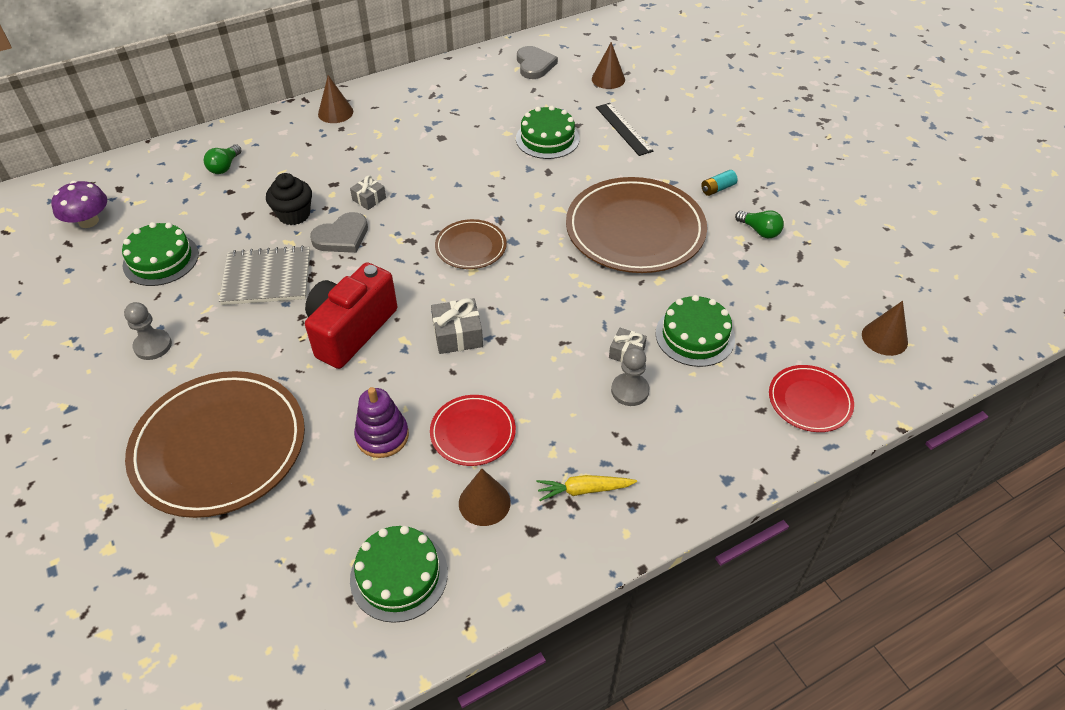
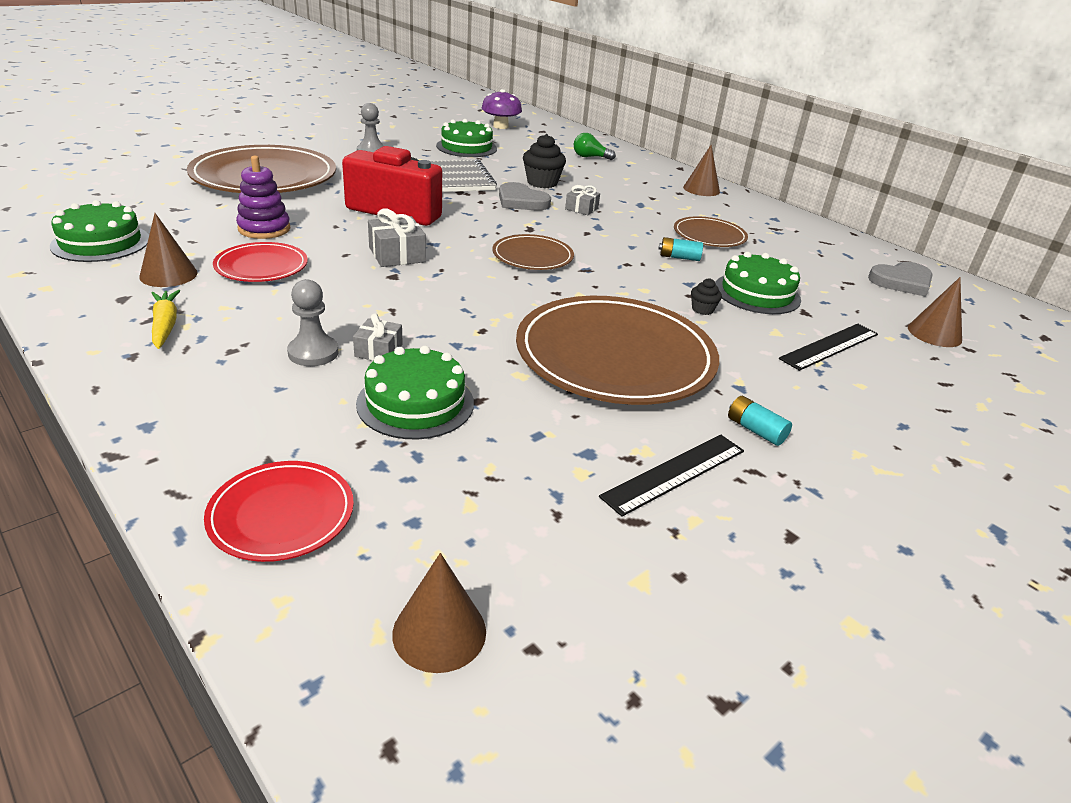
camera: 75 degrees right, 15 degrees down
(442, 135) = (709, 235): none -> brown plate
(482, 162) = (679, 257): none -> turquoise battery
(571, 172) = (702, 309): none -> black cupcake
(759, 231) = (675, 473): green light bulb -> black ruler

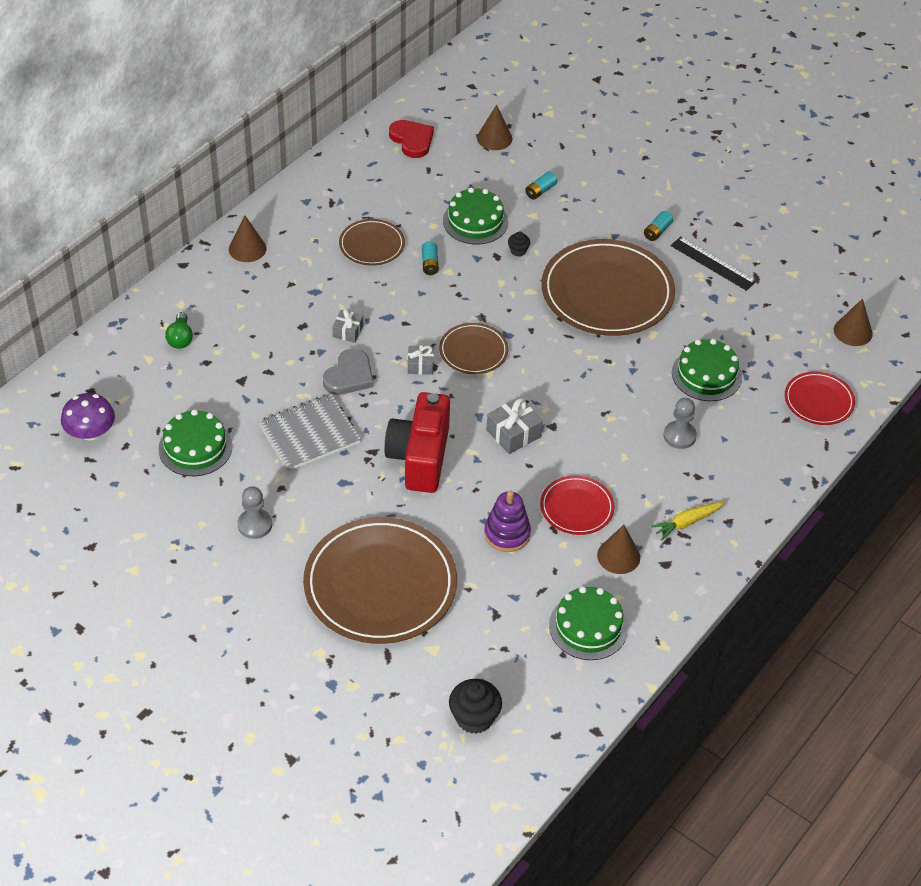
camera: 100 degrees left, 15 degrees up
(378, 350) = (660, 405): grey gift -> grey gift (420, 365)
(542, 183) = (288, 367): black cupcake -> black cupcake (474, 718)
(830, 346) = (540, 191): black ruler -> turquoise battery
(902, 282) = (412, 140): grey heart -> red heart

